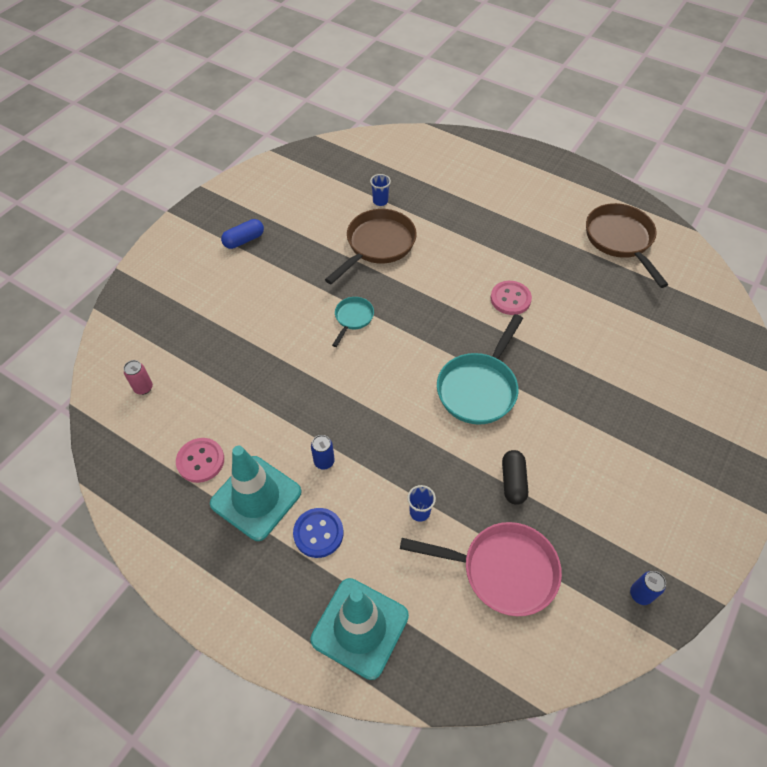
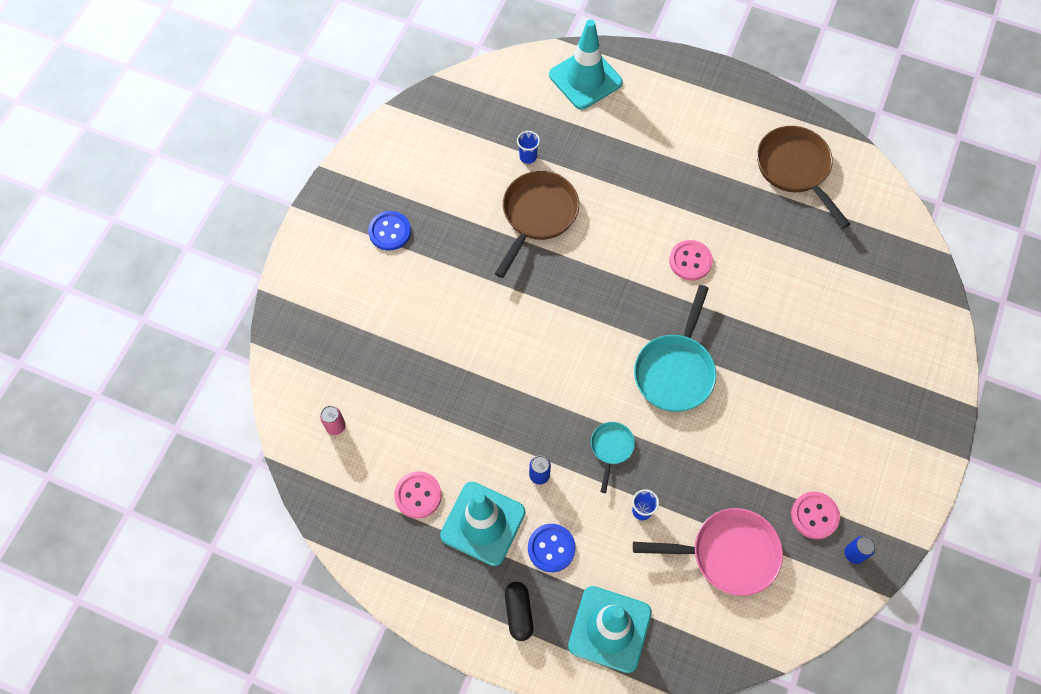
camera: 10 degrees left, 10 degrees up
(244, 240) = (390, 231): blue capsule -> blue button
(353, 318) = (531, 310): turquoise pan -> turquoise pan (611, 448)
(443, 153) = (585, 79): none -> turquoise traffic cone
(513, 481) = (724, 465): black capsule -> black capsule (519, 613)
(601, 547) = (814, 516): none -> pink button

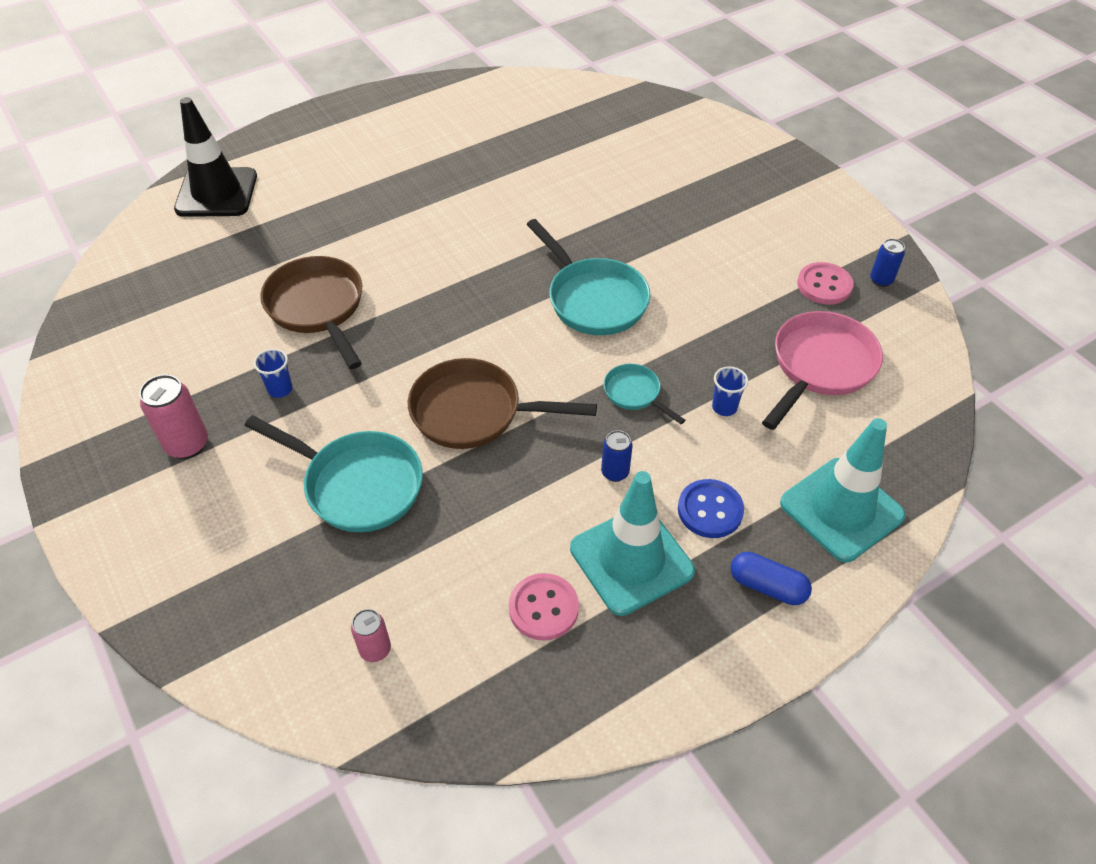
camera: 55 degrees left, 15 degrees down
(390, 231) = (187, 445): blue button -> pink can
(427, 339) = (357, 485): none -> turquoise pan
(519, 613) = (767, 586): black capsule -> blue capsule
(528, 157) = (245, 279): blue cup -> blue cup (280, 389)
(585, 79) = (216, 193): turquoise traffic cone -> black traffic cone
(690, 261) = (490, 227): pink button -> none
(795, 169) = (473, 117): brown pan -> brown pan (474, 412)

